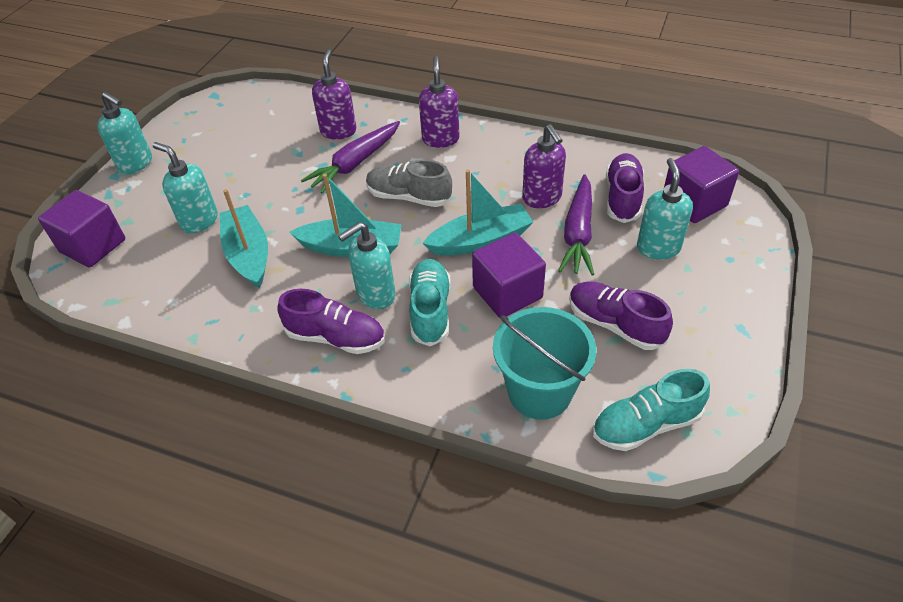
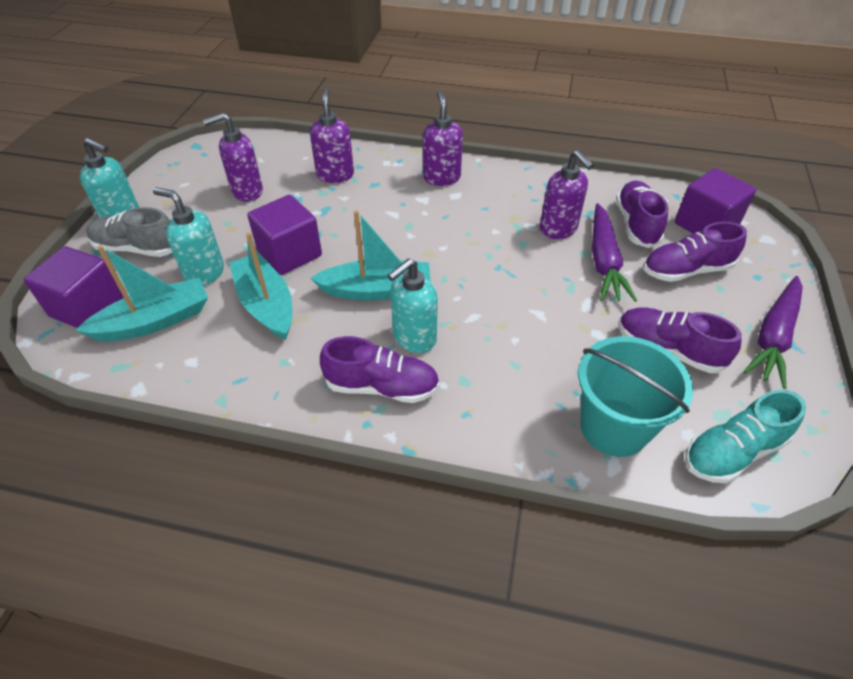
camera: 10 degrees left, 0 degrees up
(252, 144) = (247, 192): none -> purple soap dispenser
(355, 163) = (360, 206): purple carrot -> purple carrot (773, 337)
(409, 197) = (424, 235): grey shoe -> grey shoe (137, 248)
(430, 310) = (476, 349): turquoise shoe -> none
(480, 240) = (508, 274): turquoise boat -> turquoise boat (155, 321)
(507, 293) = (551, 325): purple cube -> purple cube (289, 253)
(658, 248) = (686, 270): turquoise soap dispenser -> purple shoe

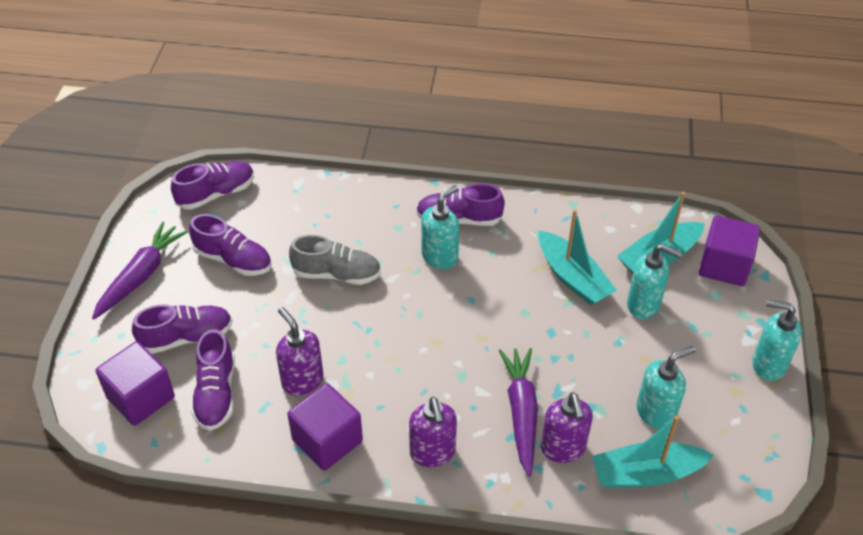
camera: 175 degrees right, 0 degrees up
(137, 248) = (725, 328): grey shoe -> grey shoe (337, 274)
(247, 192) = (656, 412): purple soap dispenser -> turquoise soap dispenser
(289, 253) = (573, 332): purple cube -> purple cube (327, 440)
(377, 290) = (479, 298): turquoise boat -> turquoise boat (646, 474)
(604, 261) = (264, 343): purple carrot -> purple carrot (521, 413)
(614, 427) = (292, 203): turquoise bucket -> none
(732, 452) = (216, 194): turquoise shoe -> purple shoe

